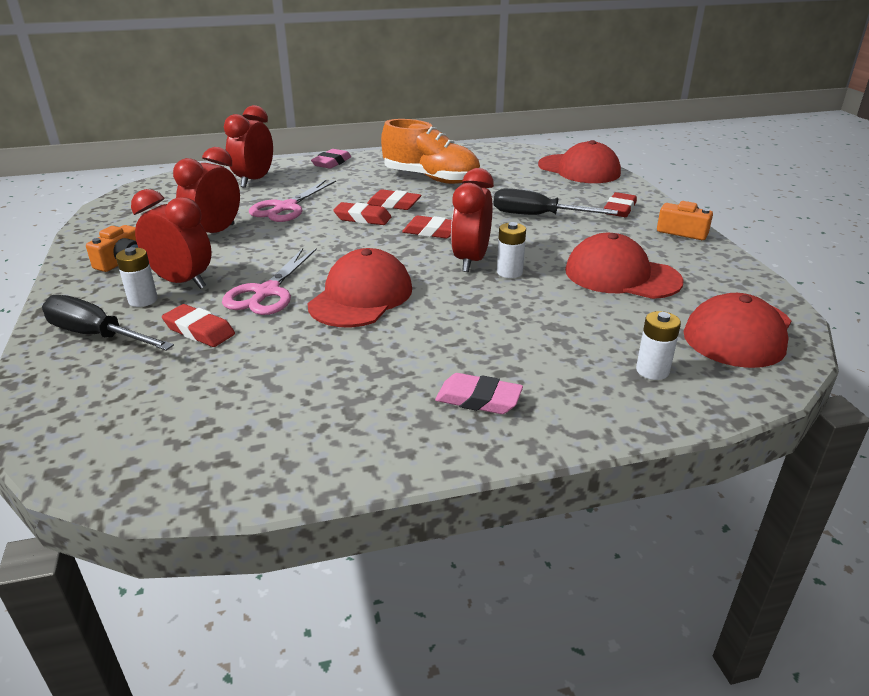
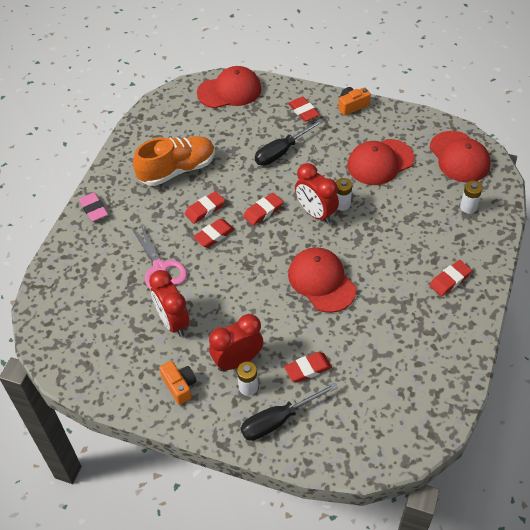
camera: 55 degrees left, 20 degrees up
(254, 181) = (90, 268): red clock -> none
(267, 292) = (283, 322): pink scissors -> none
(478, 399) = (449, 280): pink eraser -> red eraser

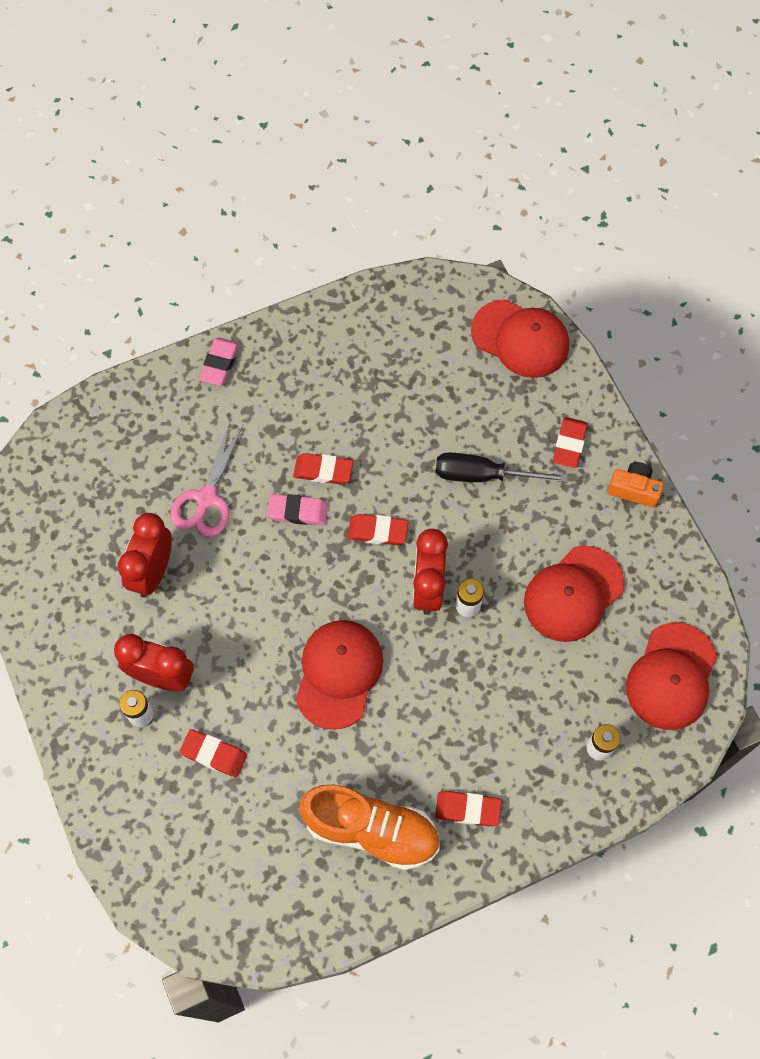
camera: 45 degrees right, 15 degrees up
(177, 170) = (350, 393): orange shoe -> orange shoe (371, 830)
(179, 386) = (85, 647): orange camera -> none
(214, 235) = (298, 511): red eraser -> pink eraser
(278, 420) = (128, 777): black screwdriver -> none
(380, 162) = (573, 594): red cap -> red cap turned 60 degrees counterclockwise

